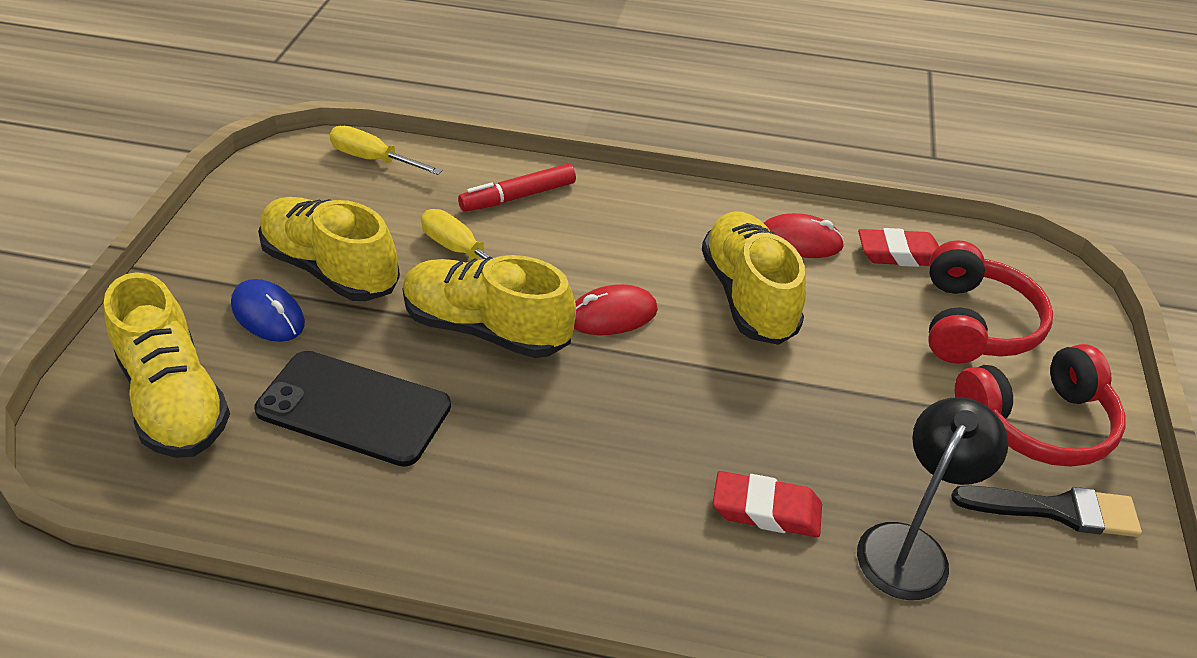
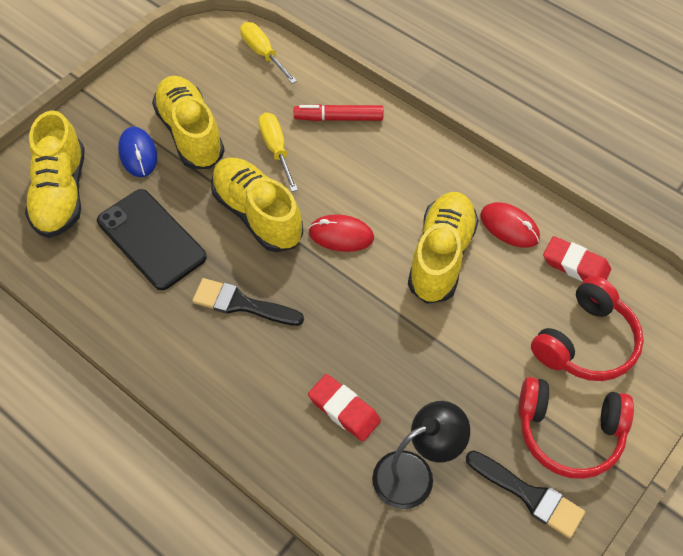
camera: 30 degrees right, 15 degrees up
(537, 439) = (241, 304): none -> black brush

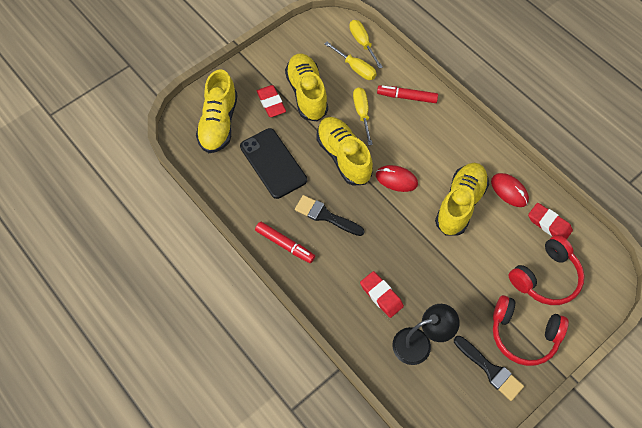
camera: 10 degrees right, 5 degrees up
(138, 154) = (271, 103): blue mouse -> red eraser
(184, 357) = (285, 244): none -> red marker
(258, 89) = (356, 68): none -> yellow screwdriver

